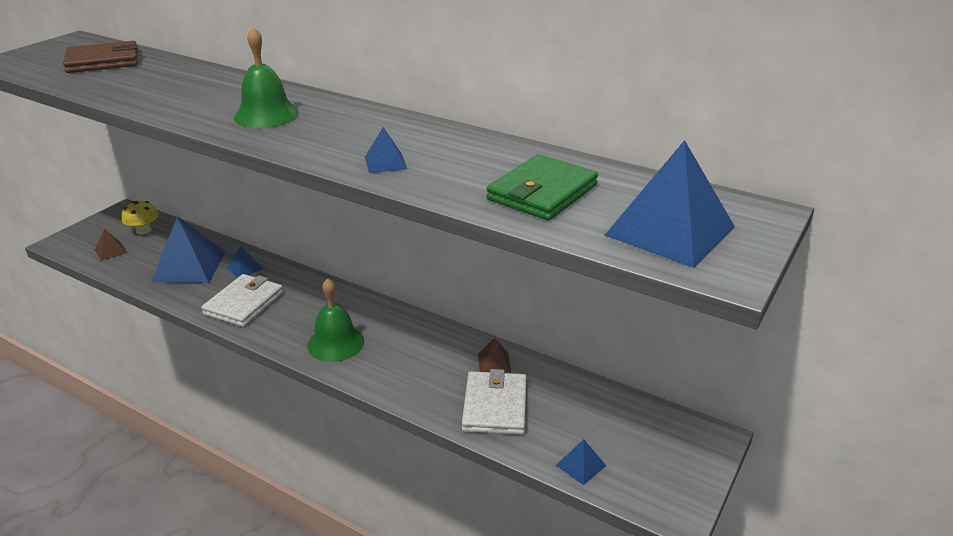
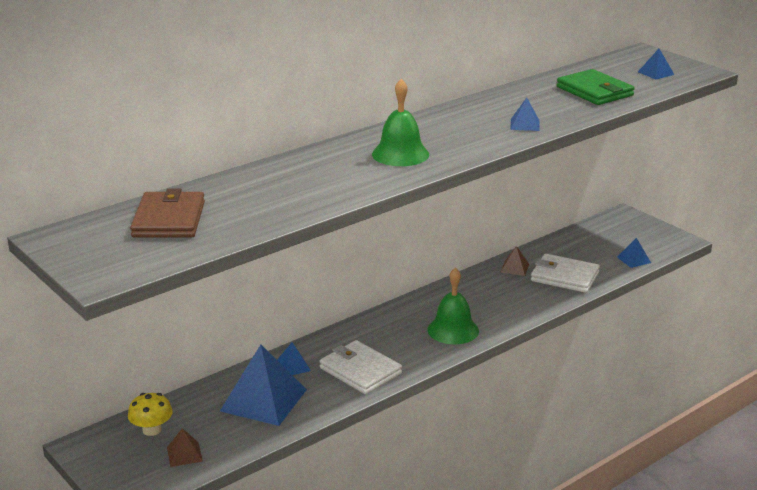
camera: 70 degrees left, 5 degrees down
(670, 231) = (656, 73): blue pyramid -> blue pyramid, size x0.46

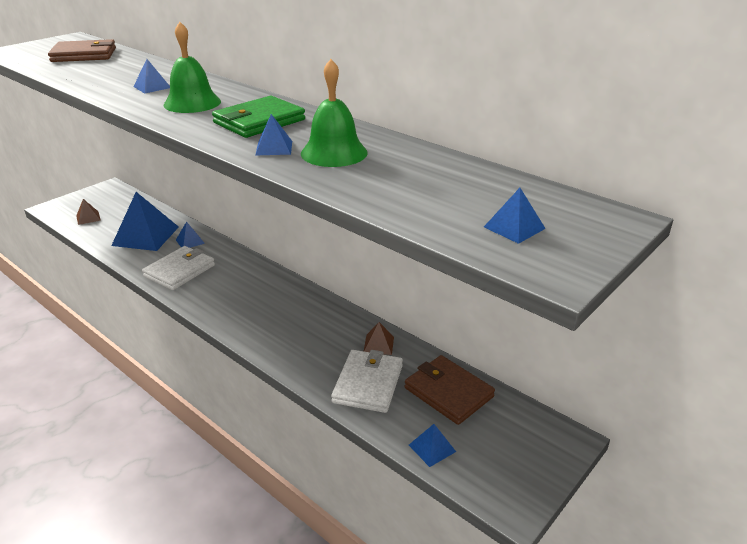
camera: 80 degrees right, 5 degrees up
(152, 430) = (119, 204): yellow mushroom -> none
(338, 173) = (152, 87): none -> blue pyramid
(453, 330) = (245, 312): green bell -> green bell (334, 153)
(576, 247) = (448, 392): none -> brown wallet
(594, 91) = (404, 183): green wallet -> green wallet (259, 121)

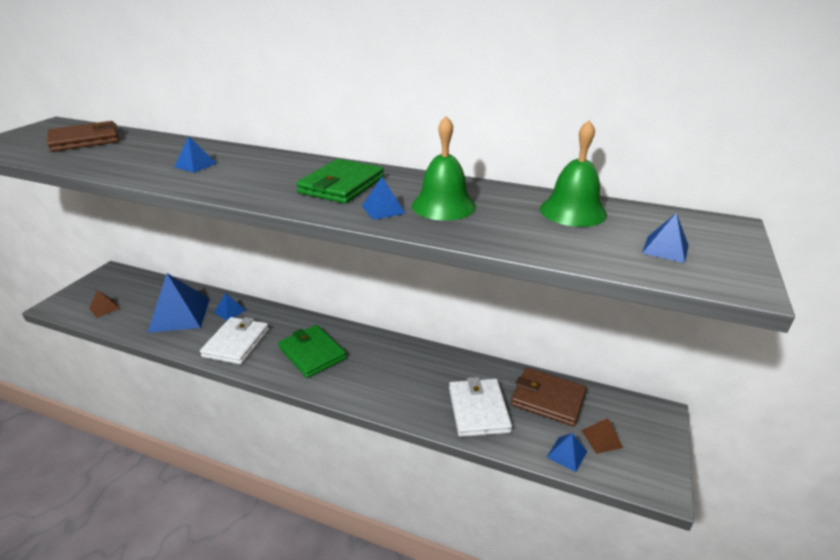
camera: 20 degrees left, 0 degrees up
(192, 103) = (255, 176): green bell -> green bell (573, 211)
(241, 295) = (312, 353): none -> green wallet
(378, 344) = (464, 370): brown pyramid -> brown pyramid (602, 438)

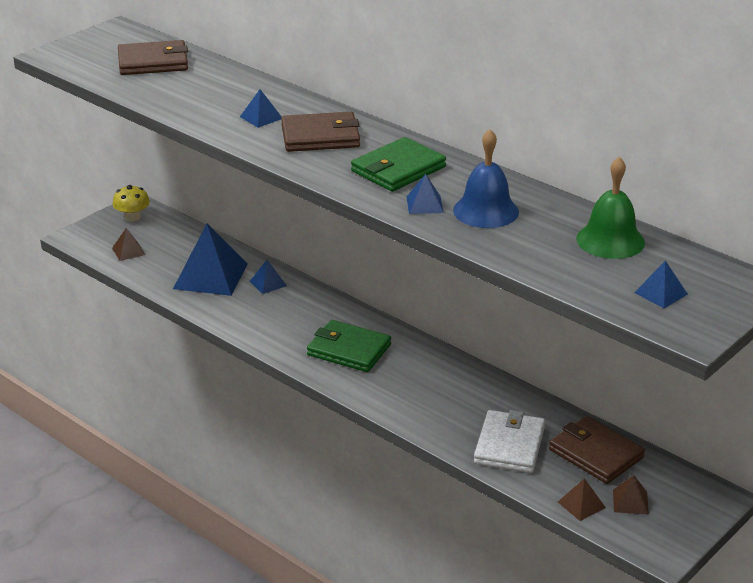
camera: 20 degrees right, 0 degrees up
(106, 280) = (132, 217): none -> yellow mushroom
(236, 343) = (267, 321): white wallet -> none
(257, 171) = (320, 136): none -> brown wallet
(312, 353) = (349, 350): green wallet -> green wallet turned 45 degrees counterclockwise
(443, 205) = (486, 211): green bell -> blue bell
(567, 454) = (581, 504): blue pyramid -> brown pyramid

